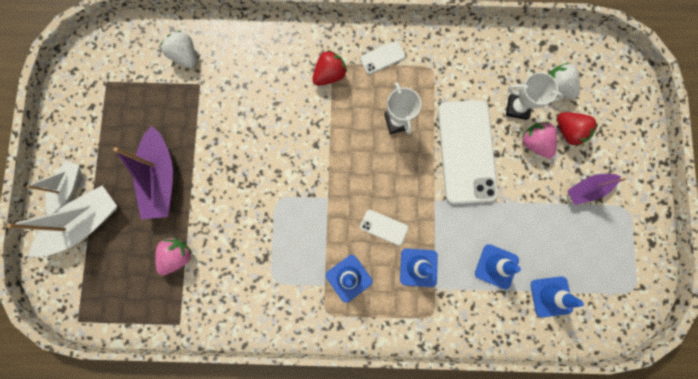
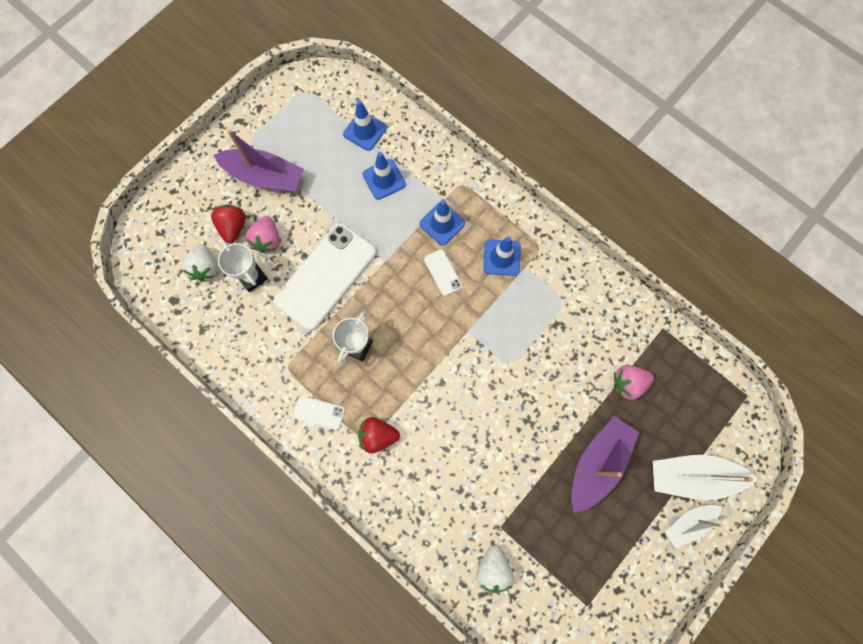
camera: 140 degrees left, 5 degrees down
(587, 189) = (264, 176): purple boat -> purple boat, size x1.66

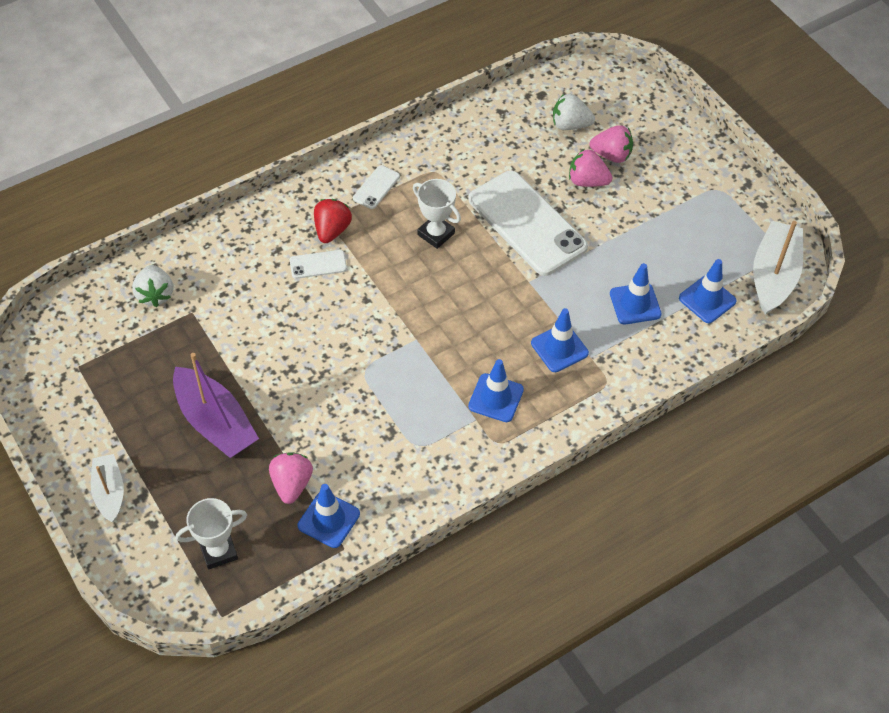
camera: 105 degrees right, 20 degrees down
(233, 227) = (611, 155): red strawberry -> pink strawberry
(252, 277) = (547, 160): white trophy -> white trophy (218, 551)
(264, 176) = (668, 193): purple boat -> none
(443, 272) = (496, 333): white phone -> white phone (318, 264)
(493, 568) = (155, 294): white strawberry -> white strawberry turned 120 degrees counterclockwise
(645, 346) = (328, 520): none -> blue traffic cone
(692, 476) = (156, 516): white boat -> white boat (773, 276)

